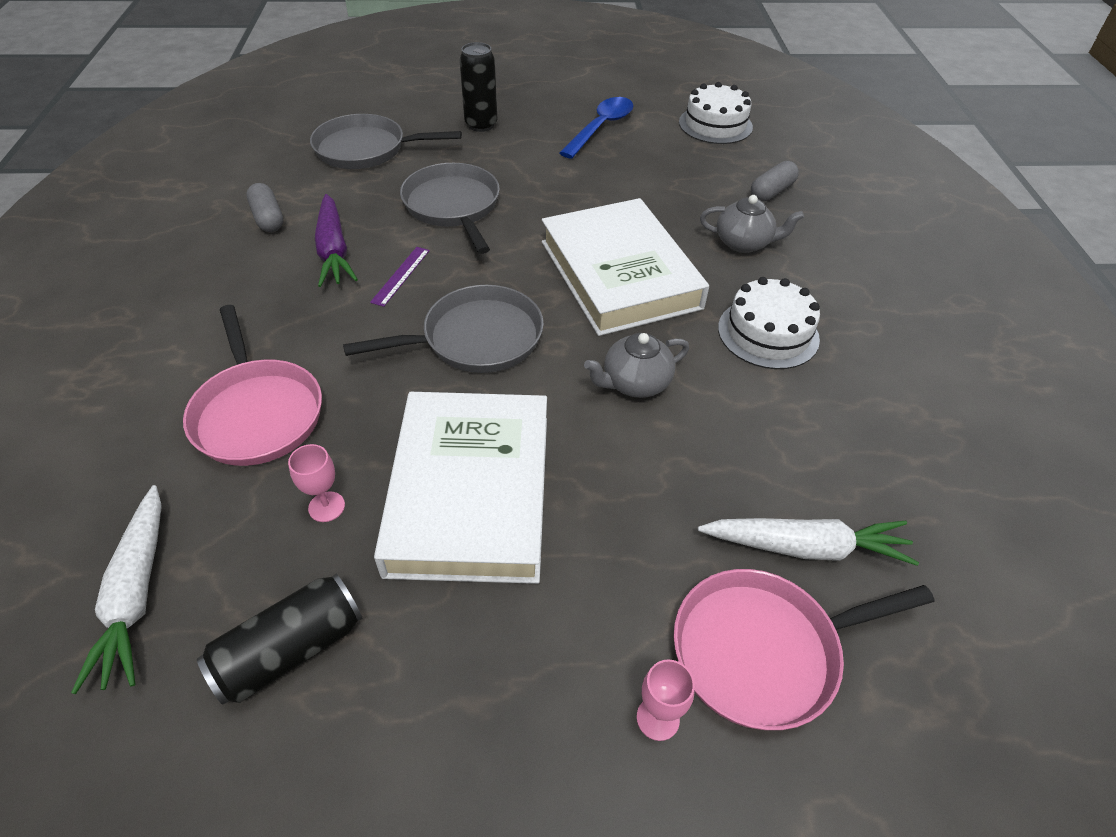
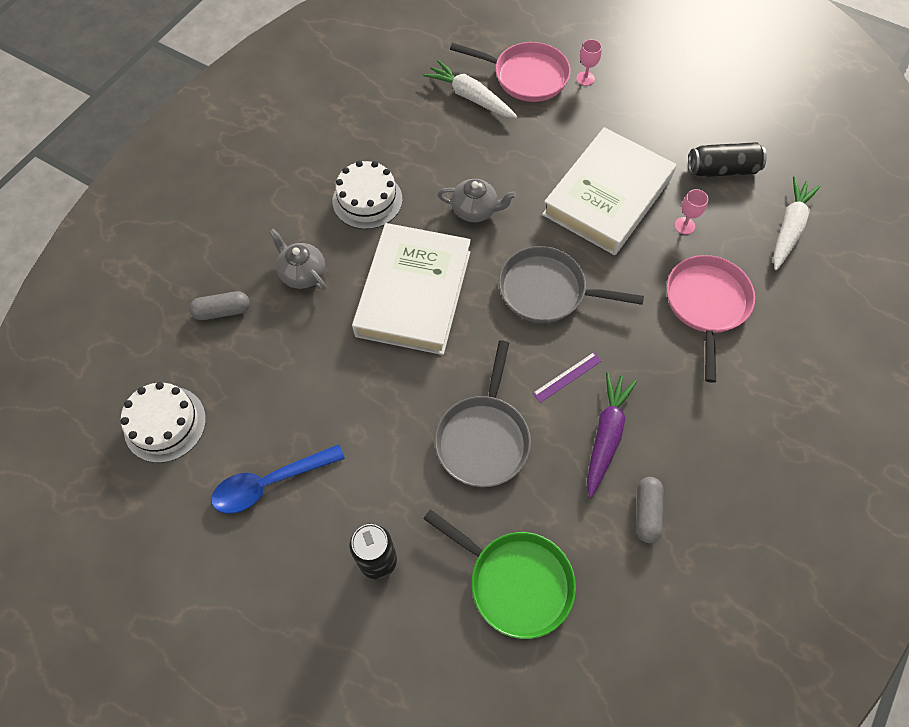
camera: 145 degrees left, 15 degrees up
(366, 149) = (515, 582): grey pan -> green pan

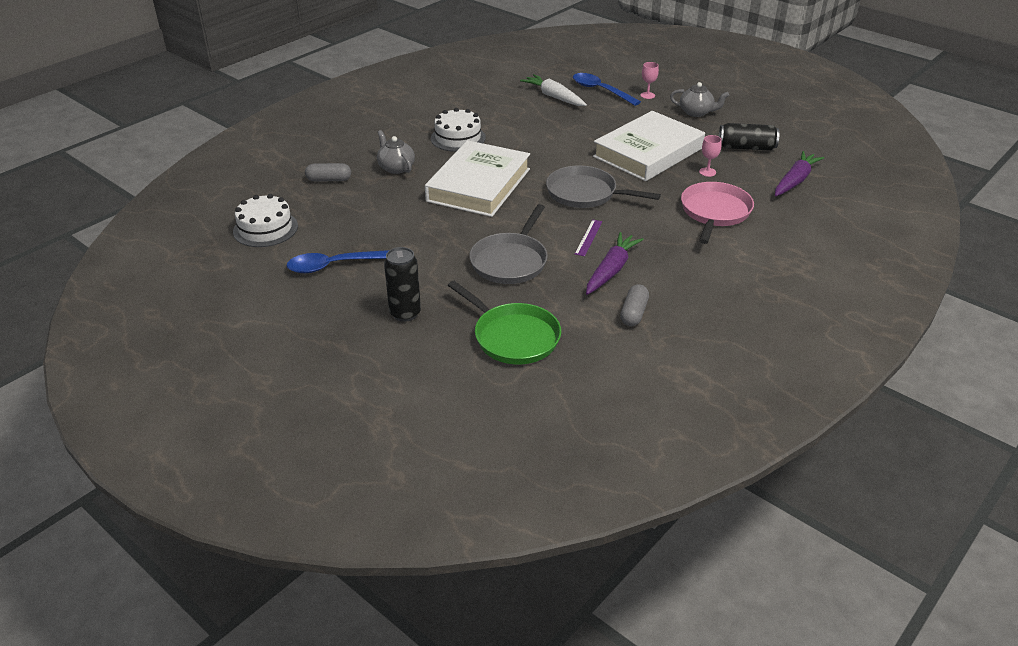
camera: 10 degrees right, 25 degrees down
(475, 210) = (540, 150): grey teapot -> grey teapot (696, 112)
(526, 76) = (601, 91): pink pan -> blue spoon
(567, 377) = (588, 237): purple ruler -> purple ruler turned 45 degrees counterclockwise
(789, 228) = (795, 181): white carrot -> purple carrot

